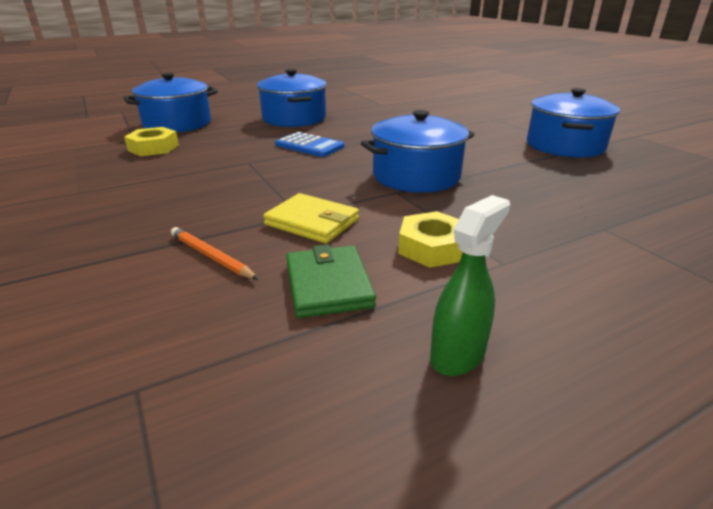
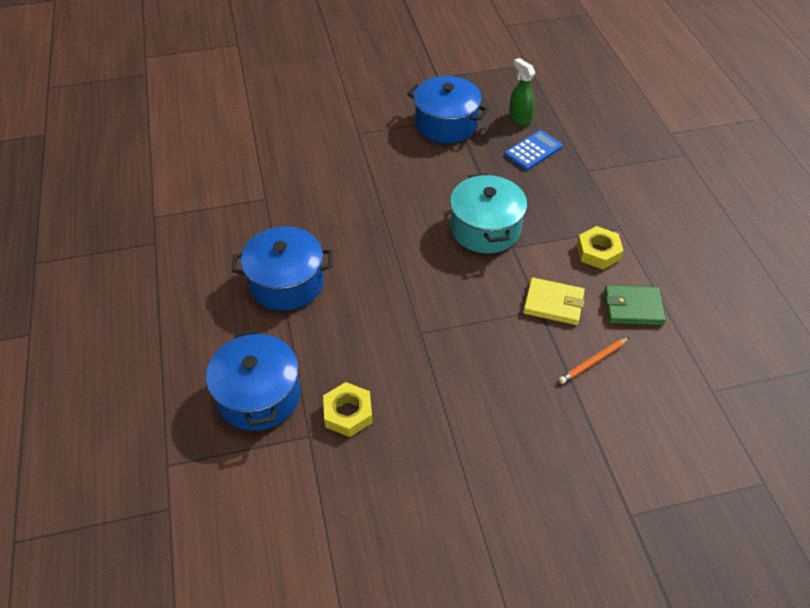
camera: 75 degrees left, 20 degrees up
(309, 146) = (388, 282): blue calculator -> blue calculator (533, 151)
(312, 222) = (553, 303): yellow wallet -> yellow wallet turned 60 degrees clockwise
(416, 176) = (485, 228): blue pot -> turquoise pot
(458, 355) = (694, 271): green spray bottle -> green spray bottle (519, 118)

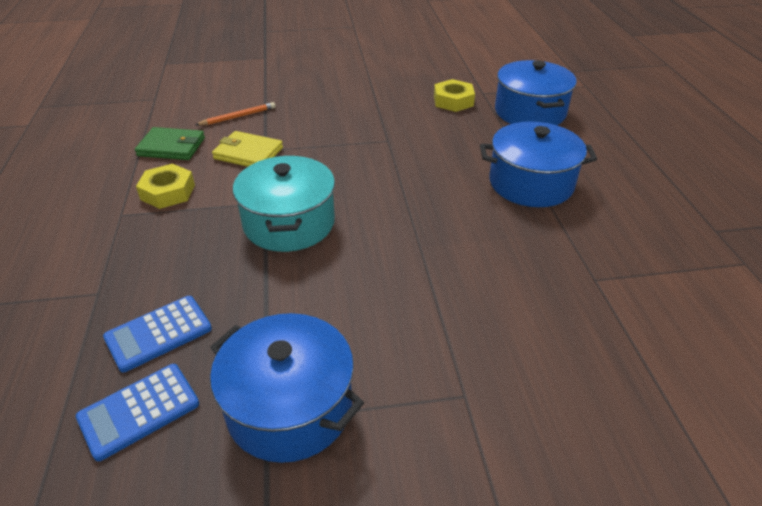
camera: 175 degrees left, 10 degrees down
(519, 118) = (139, 411): green spray bottle -> blue calculator

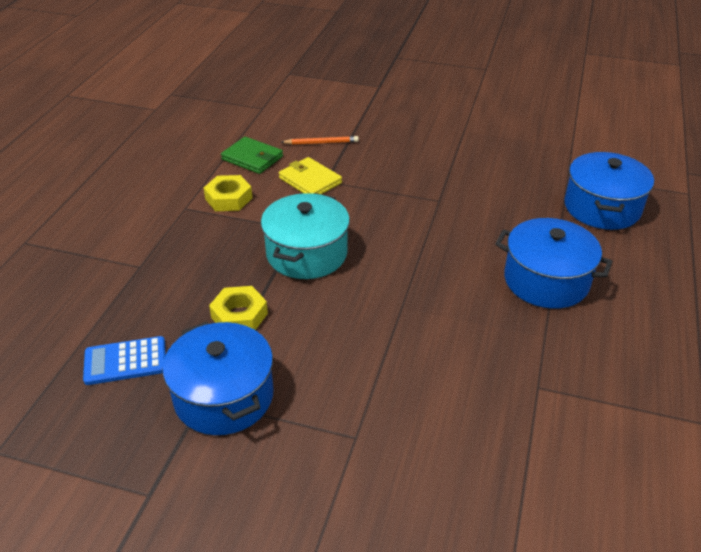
camera: 25 degrees right, 0 degrees up
(158, 333) = (165, 311): blue calculator -> none
(453, 101) = (530, 176): yellow nut -> yellow nut (239, 315)

